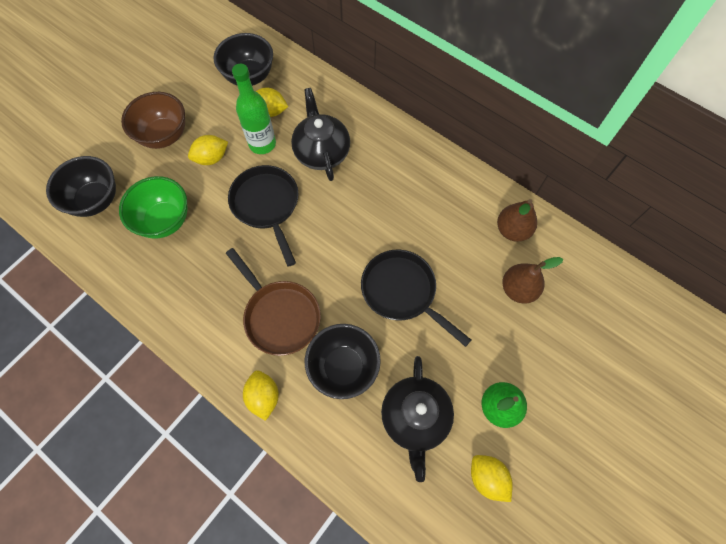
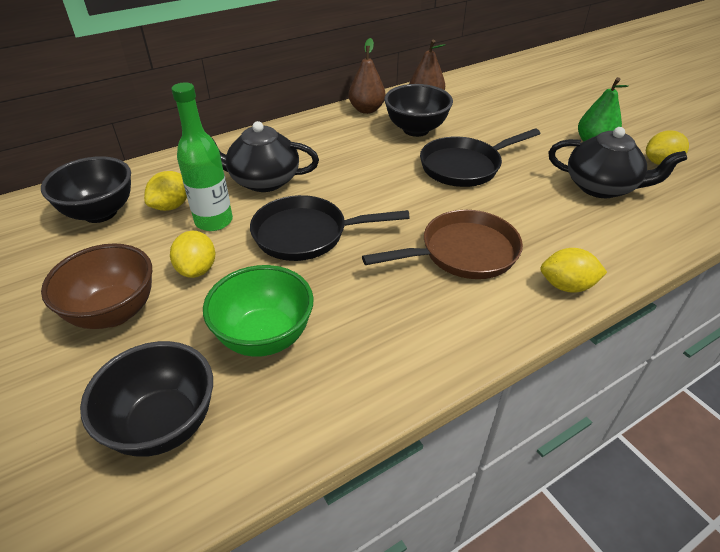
camera: 70 degrees left, 25 degrees down
(343, 367) = (540, 219): black bowl -> black bowl (416, 130)
(518, 289) = (484, 111): brown pear -> brown pear (366, 109)

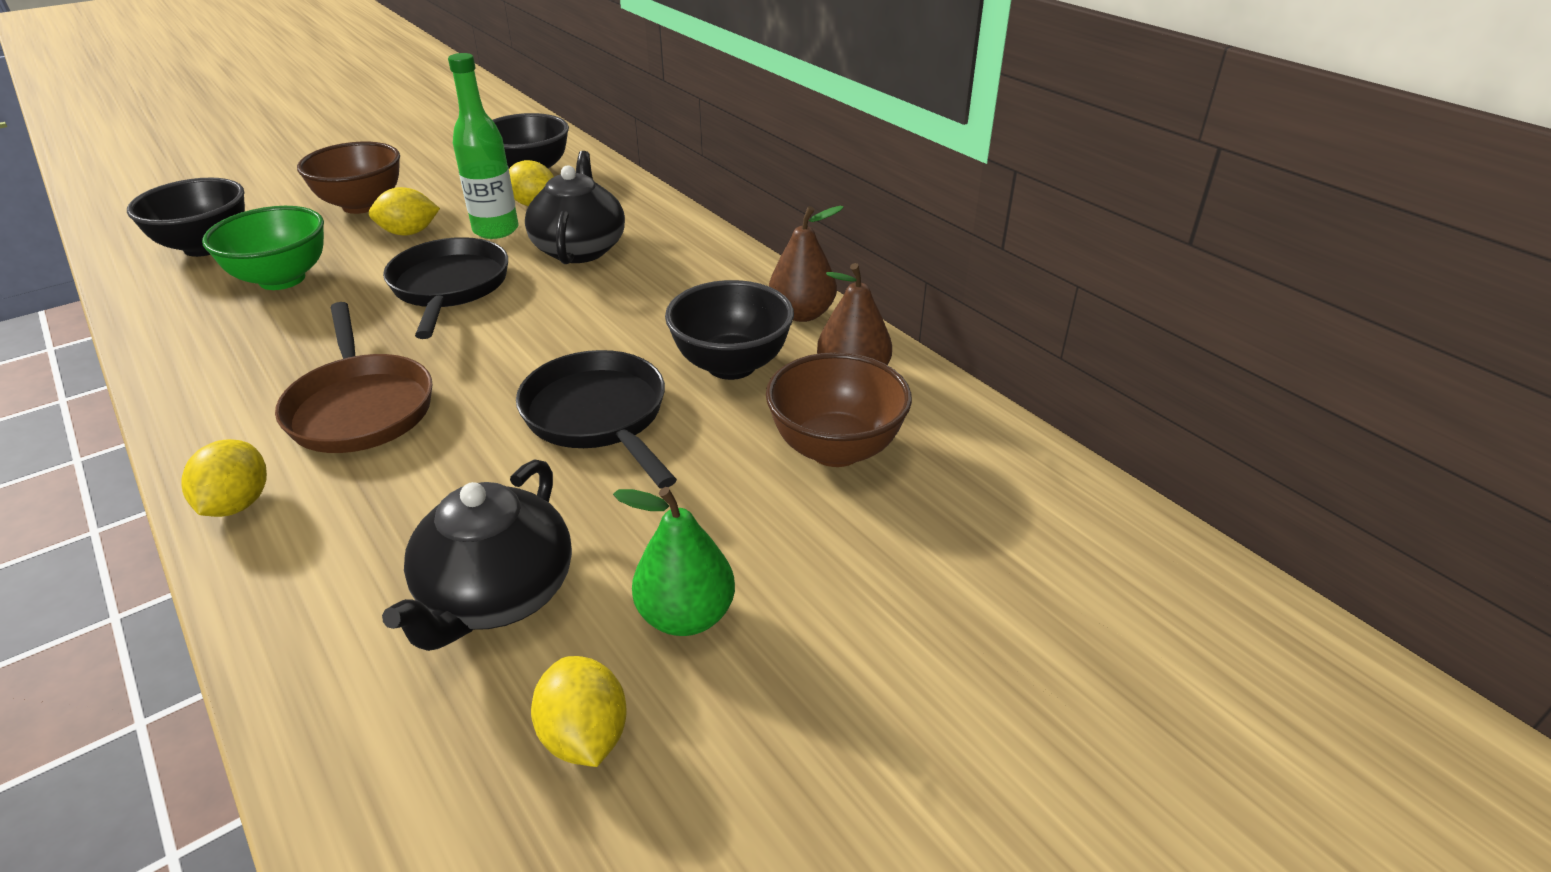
camera: 85 degrees right, 5 degrees down
(482, 108) = (835, 449): none -> brown bowl

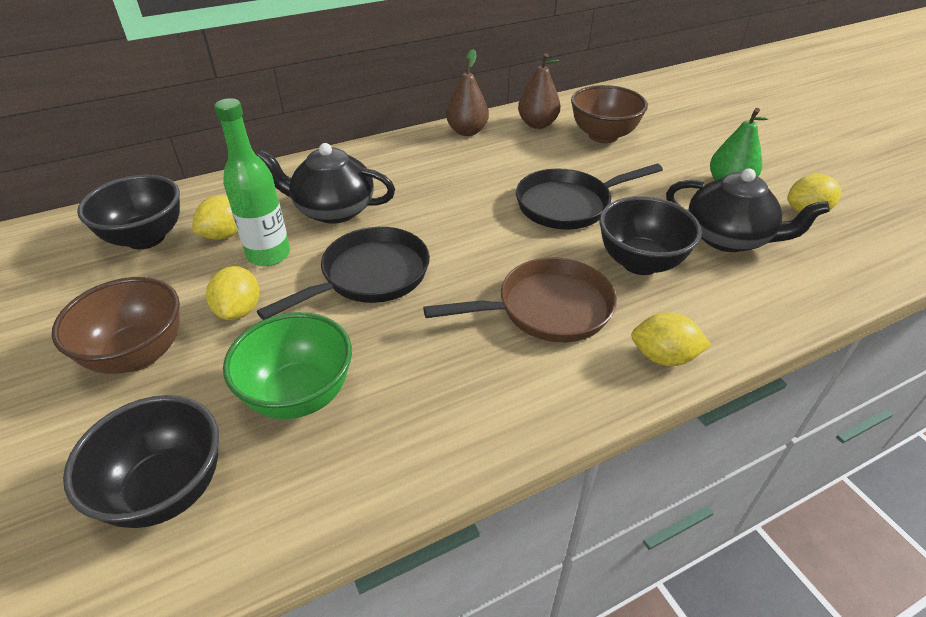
camera: 80 degrees left, 5 degrees up
(449, 287) = (370, 276): black pan -> black pan turned 135 degrees clockwise
(731, 365) = (520, 158): black bowl -> black bowl (640, 262)

